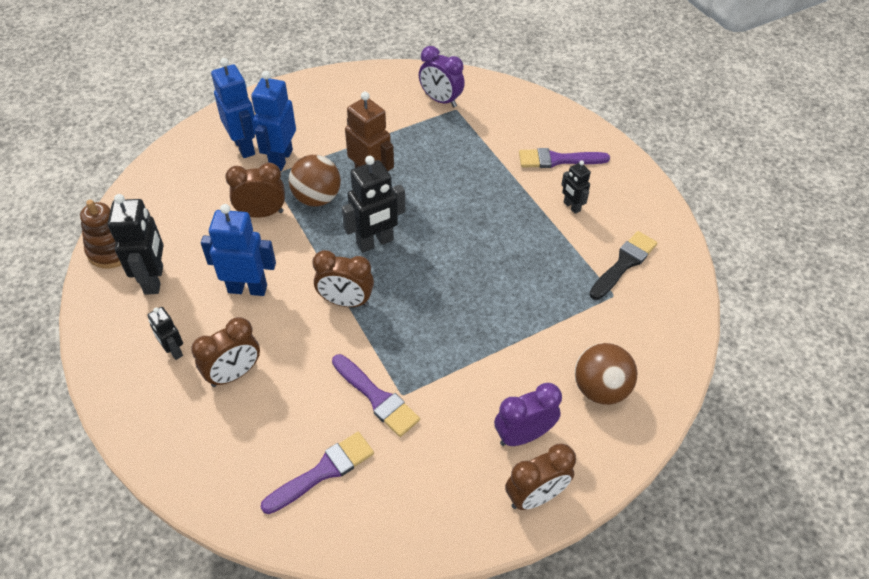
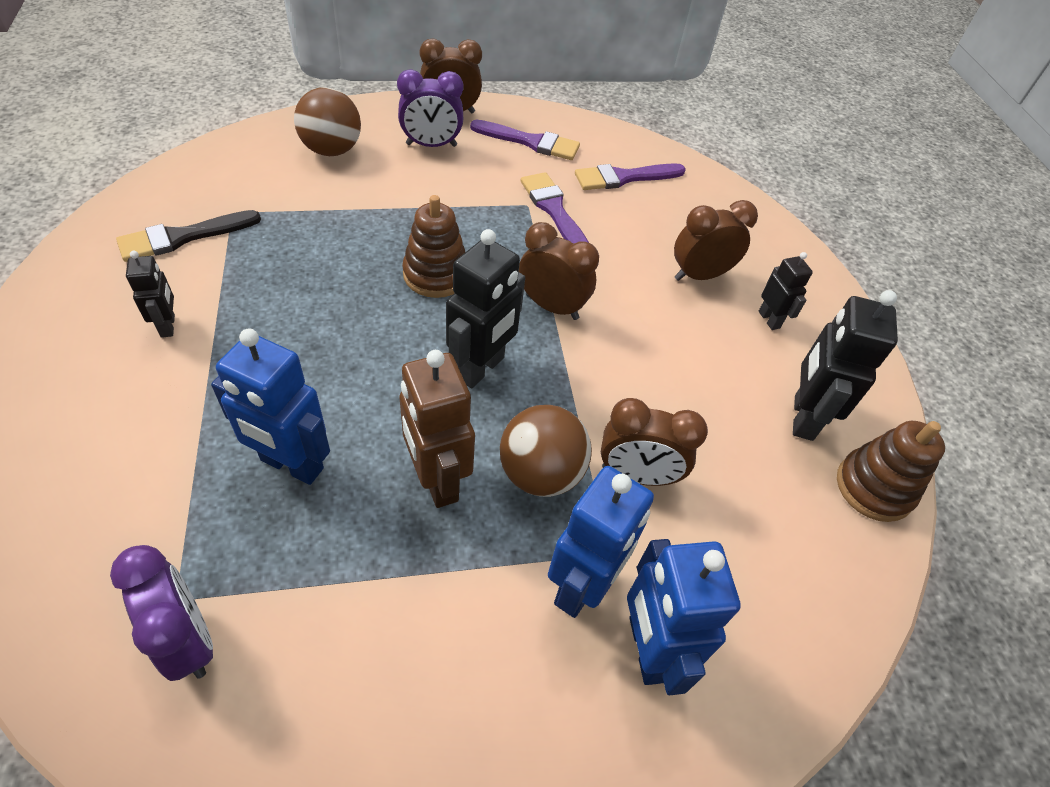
camera: 165 degrees left, 0 degrees up
(247, 288) = (674, 363): blue robot -> blue robot (291, 465)
(375, 242) = (481, 368): black robot -> black robot turned 135 degrees clockwise
(439, 297) = (436, 275): none -> brown stacking toy
(557, 160) = (105, 408): purple brush -> purple brush (530, 142)

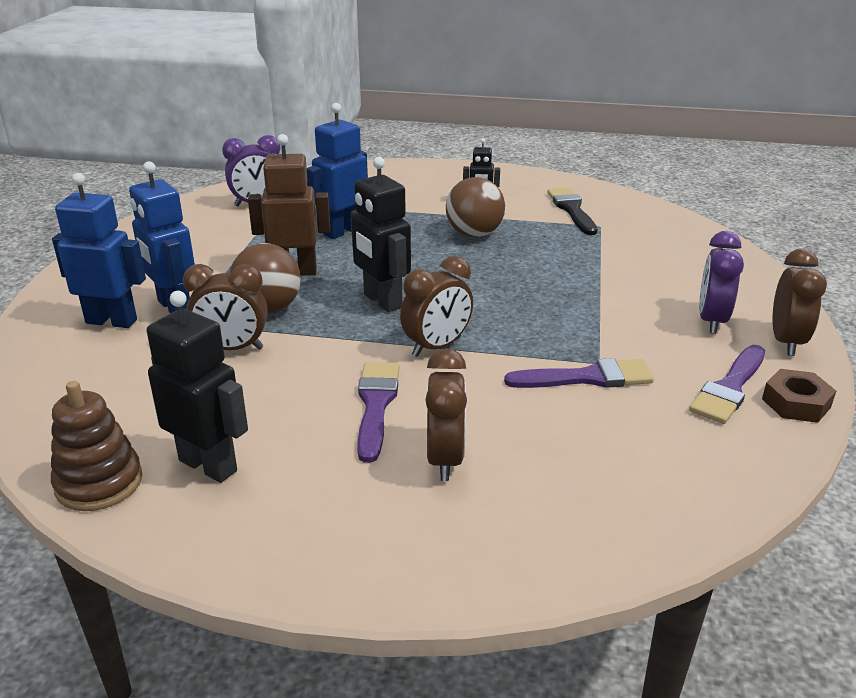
camera: 115 degrees right, 20 degrees down
(332, 150) = (694, 269): brown ball -> brown ball (474, 234)
(436, 275) = (500, 297): brown stacking toy -> none
(534, 116) = (796, 403): none -> brown nut
(624, 178) = (652, 449): purple brush -> purple brush (376, 405)
(637, 475) = (232, 348): brown clock -> brown clock turned 120 degrees counterclockwise
(769, 319) = (349, 494): black robot -> none

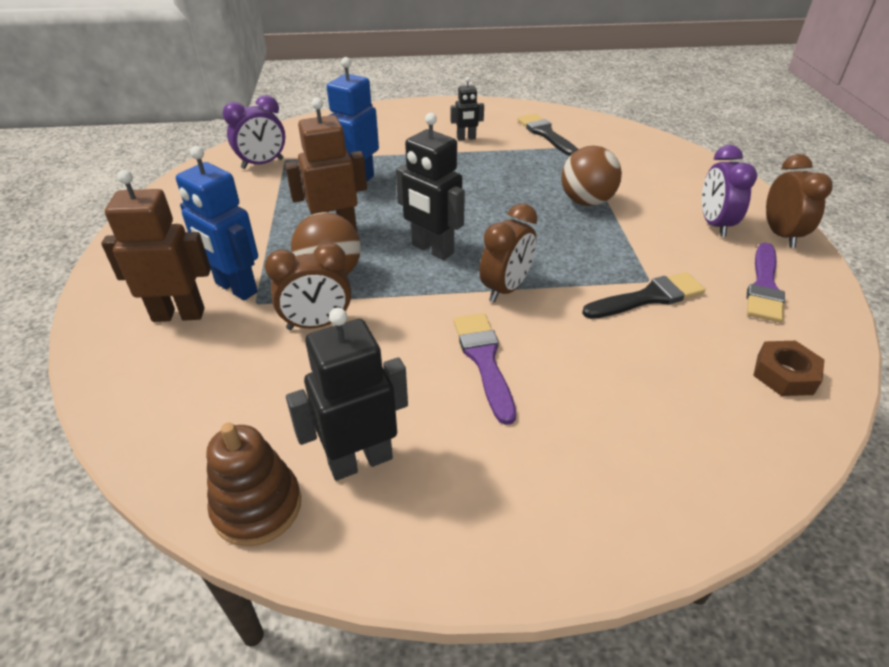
camera: 15 degrees left, 10 degrees up
(112, 321) = (179, 314): blue robot -> brown robot
(209, 465) = (360, 460): black robot -> black robot turned 45 degrees counterclockwise
(445, 459) = (575, 405): brown clock -> none
(474, 234) = (477, 169): brown ball -> brown ball (586, 202)
(587, 378) = (648, 297): purple brush -> black brush
(796, 403) = (820, 291): brown nut -> brown nut (784, 374)

